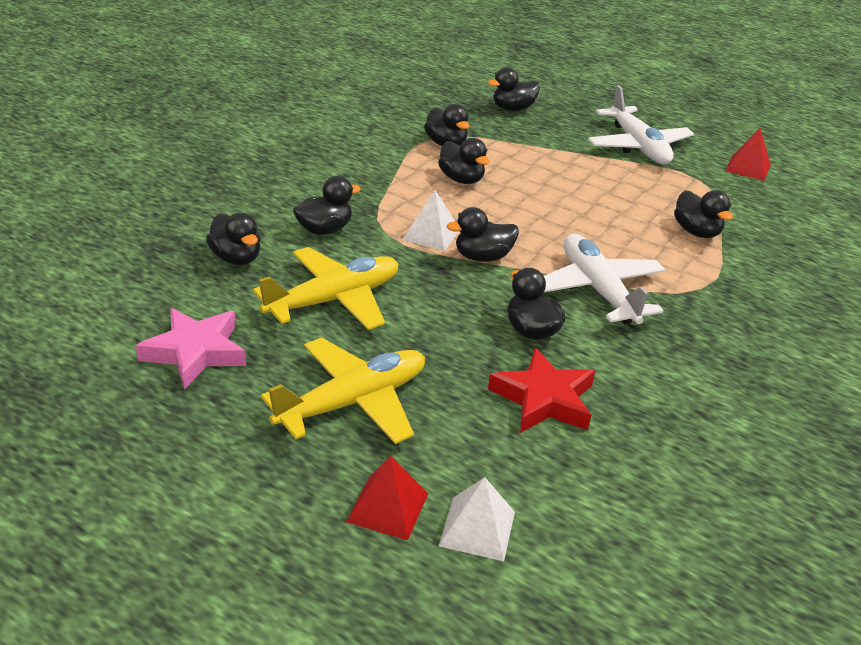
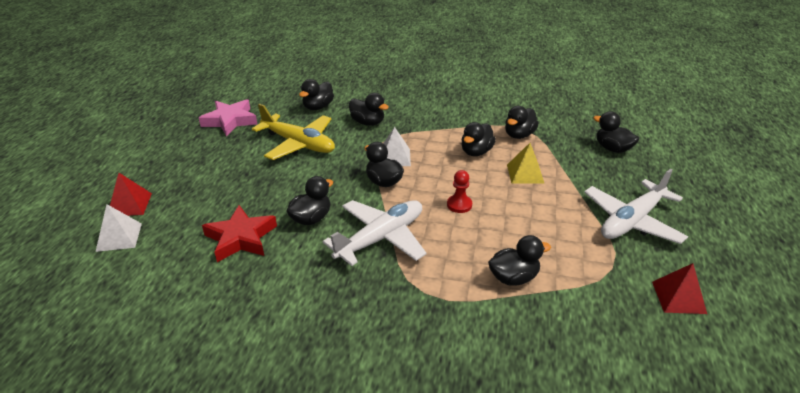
camera: 70 degrees right, 0 degrees up
(353, 402) = (210, 173): yellow plane -> none
(526, 167) = (525, 173): none -> yellow pyramid
(561, 222) = (459, 205): none -> red pawn
(696, 232) = (513, 278): black duck -> black duck turned 150 degrees counterclockwise

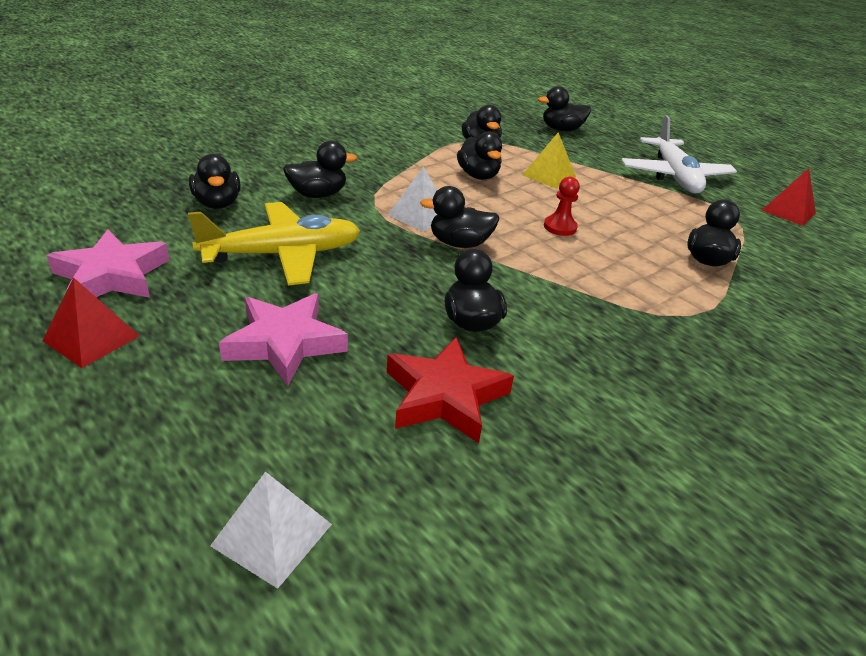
camera: 55 degrees left, 0 degrees up
(129, 204) = (184, 481): red pyramid -> red pyramid (91, 338)
(232, 180) = (285, 343): none -> pink star
(381, 238) = (568, 295): white plane -> none

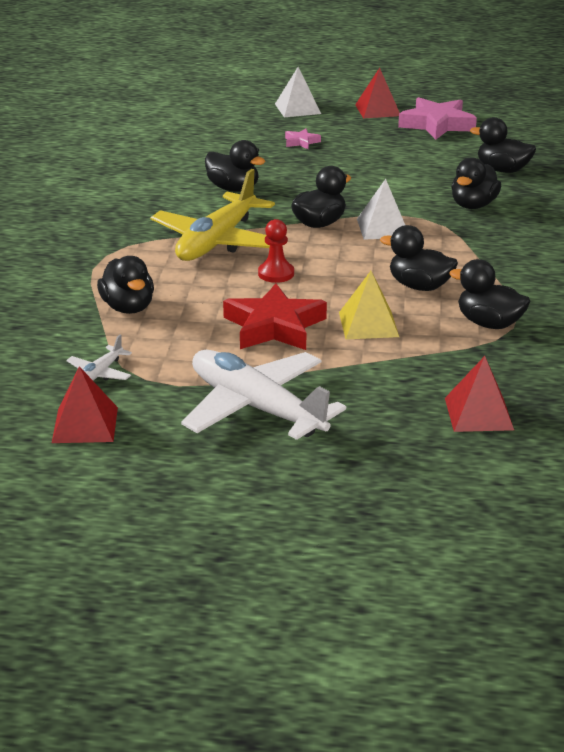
camera: 140 degrees right, 5 degrees down
(272, 534) = (193, 109): white pyramid -> white pyramid (297, 109)
(283, 255) = (395, 167): yellow plane -> yellow plane (216, 242)
(285, 343) = (301, 142): pink star -> pink star, size x0.47
(445, 396) = (195, 159): red star -> red star (274, 326)
(561, 129) = (478, 413): black duck -> red pyramid
(762, 230) = (99, 373): none -> white plane

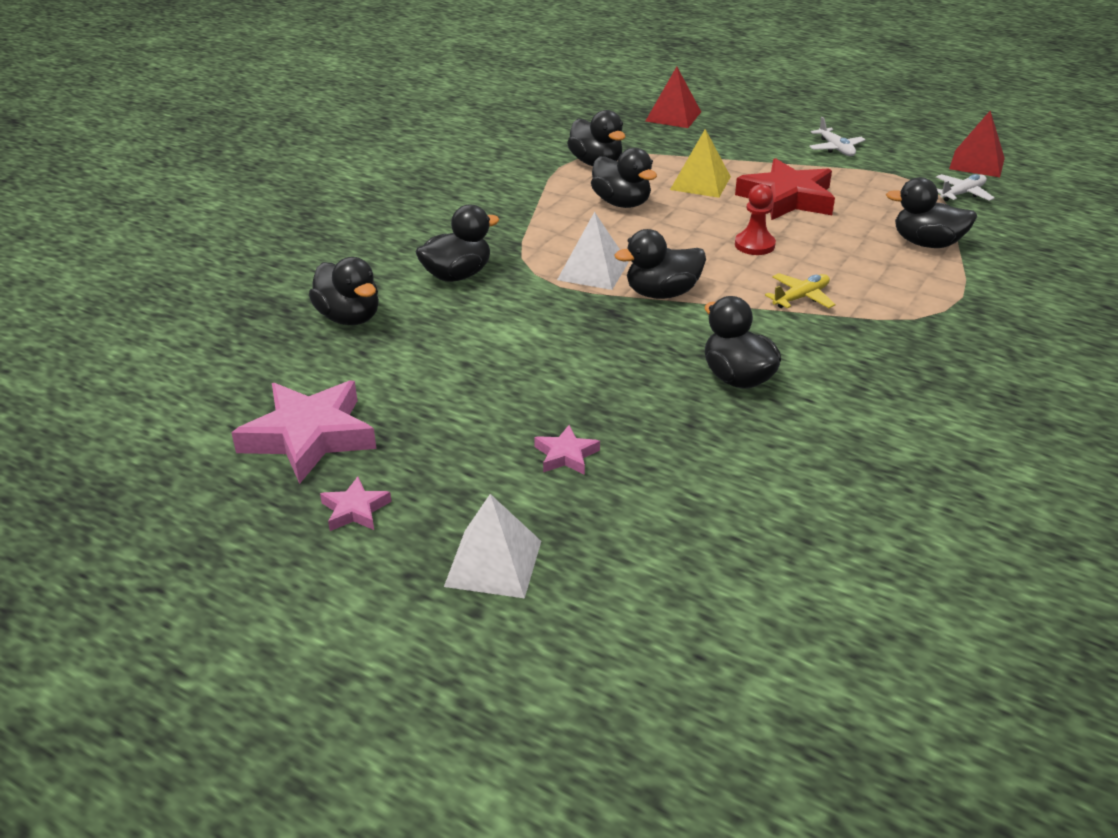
camera: 155 degrees left, 5 degrees up
(128, 307) = (926, 243): black duck -> black duck turned 75 degrees counterclockwise
(216, 242) = (801, 297): yellow plane -> yellow plane, size x0.43
(256, 407) = (836, 148): white plane -> white plane, size x0.43
(377, 110) = (355, 510): red pyramid -> pink star

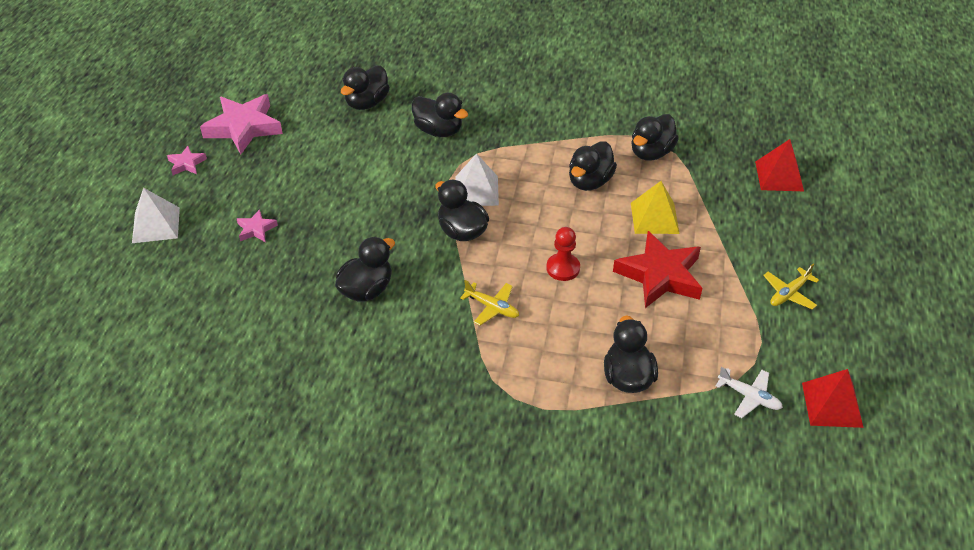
camera: 70 degrees right, 10 degrees up
(836, 148) = (789, 293): white plane -> yellow plane

